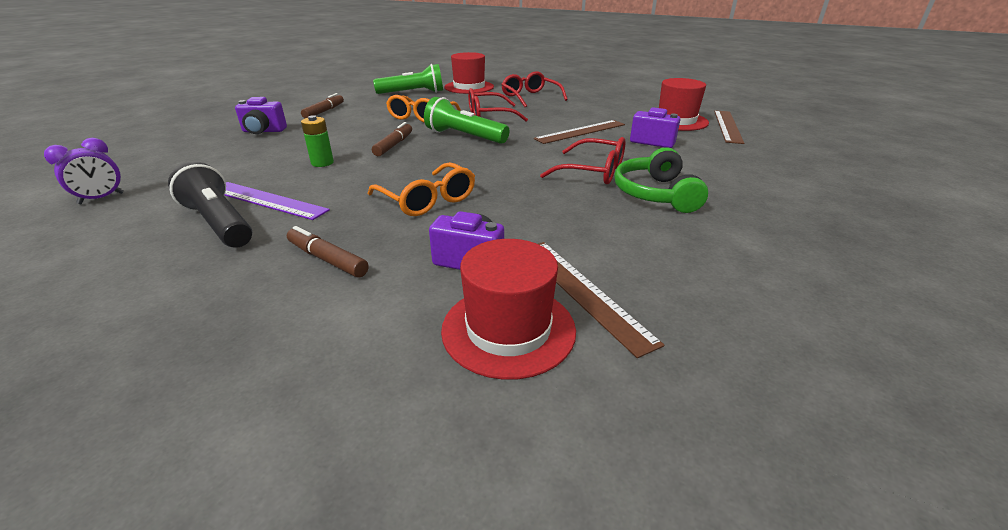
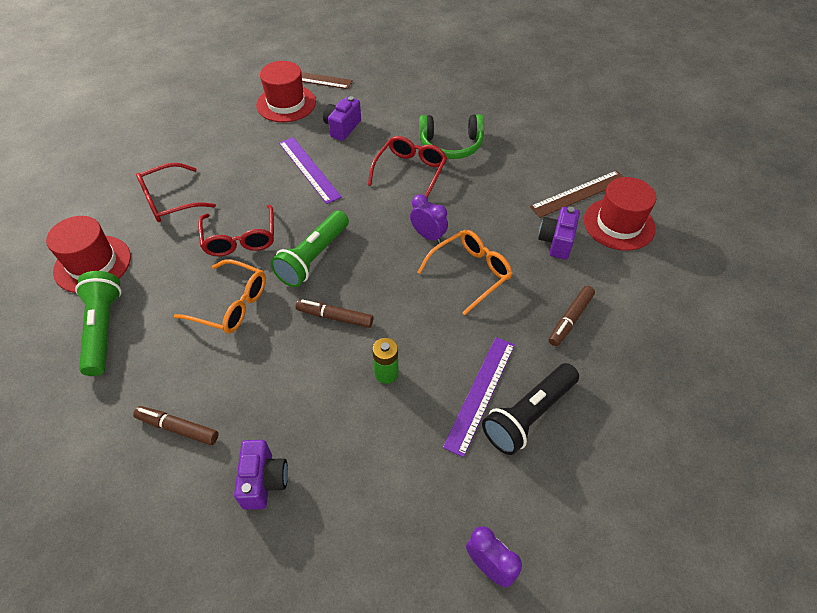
camera: 90 degrees left, 20 degrees up
(488, 180) = (428, 236): none -> purple clock
(580, 131) = (309, 169): brown ruler -> purple ruler

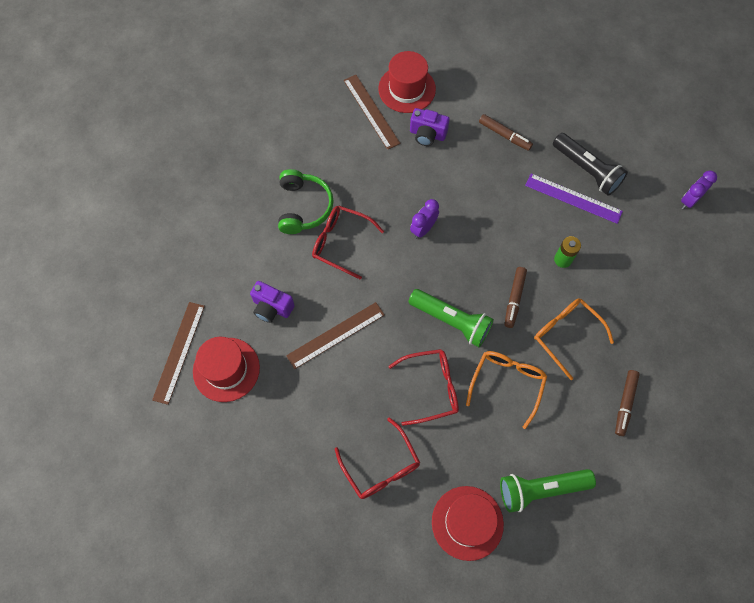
camera: 90 degrees left, 15 degrees up
(264, 481) = (656, 336): purple camera -> none
(309, 169) = (335, 335): purple ruler -> brown ruler
(470, 273) = (464, 199): orange glasses -> orange glasses (566, 335)

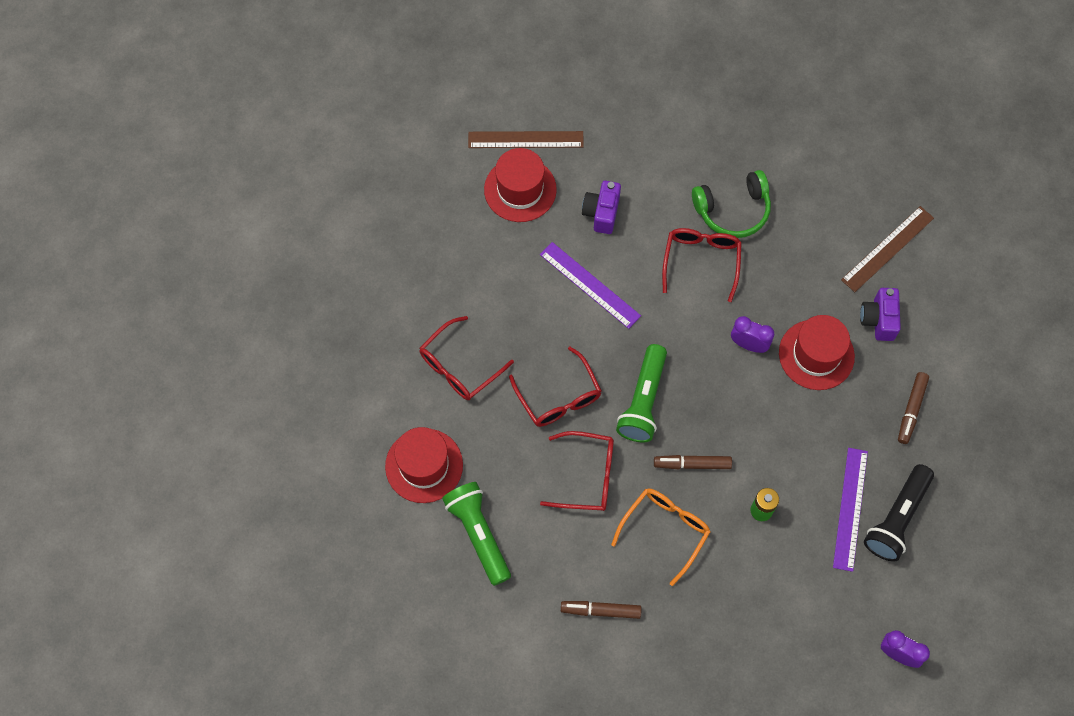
camera: 75 degrees right, 0 degrees up
(335, 335) = (590, 285): brown ruler -> purple ruler
(407, 89) = (935, 281): red hat -> red hat (816, 354)
(507, 384) = (586, 476): orange glasses -> red glasses

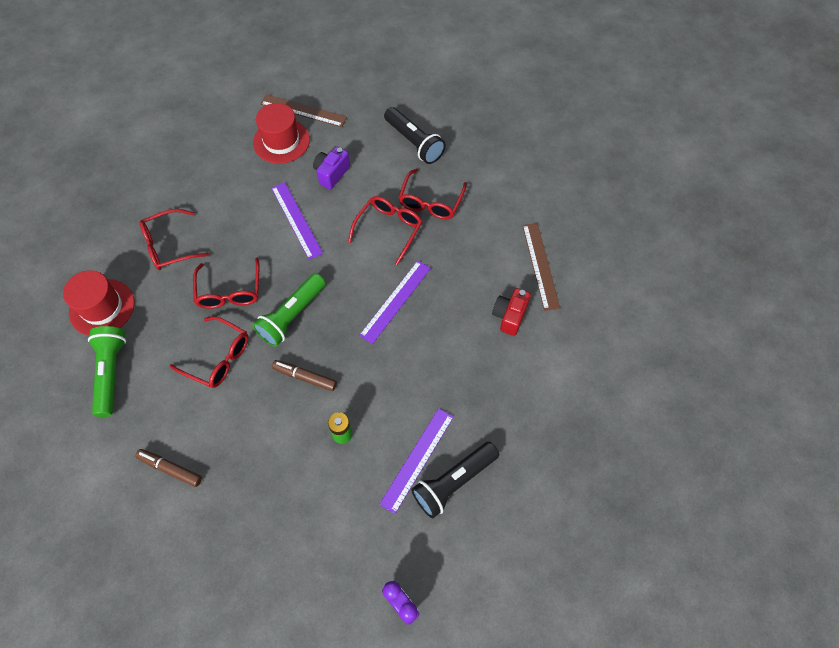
camera: 20 degrees right, 5 degrees down
(664, 531) = (255, 423): orange glasses -> none
(679, 140) = (414, 143): none -> black flashlight
(733, 210) = (431, 201): green headphones -> red glasses
(748, 344) = (395, 301): purple clock -> purple ruler
(816, 354) = (446, 326): red hat -> none
(878, 320) = (509, 316): purple camera -> red camera
(887, 249) = (540, 265): brown ruler -> brown ruler turned 75 degrees counterclockwise
(911, 410) = (506, 396): brown marker -> none

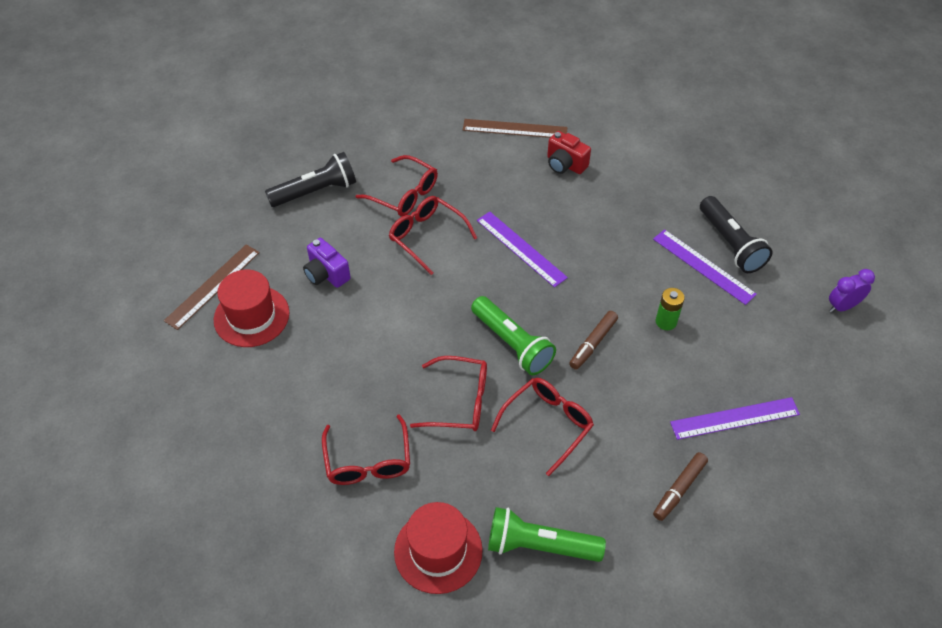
camera: 75 degrees left, 10 degrees down
(296, 220) = (380, 319): purple ruler -> purple ruler (735, 418)

